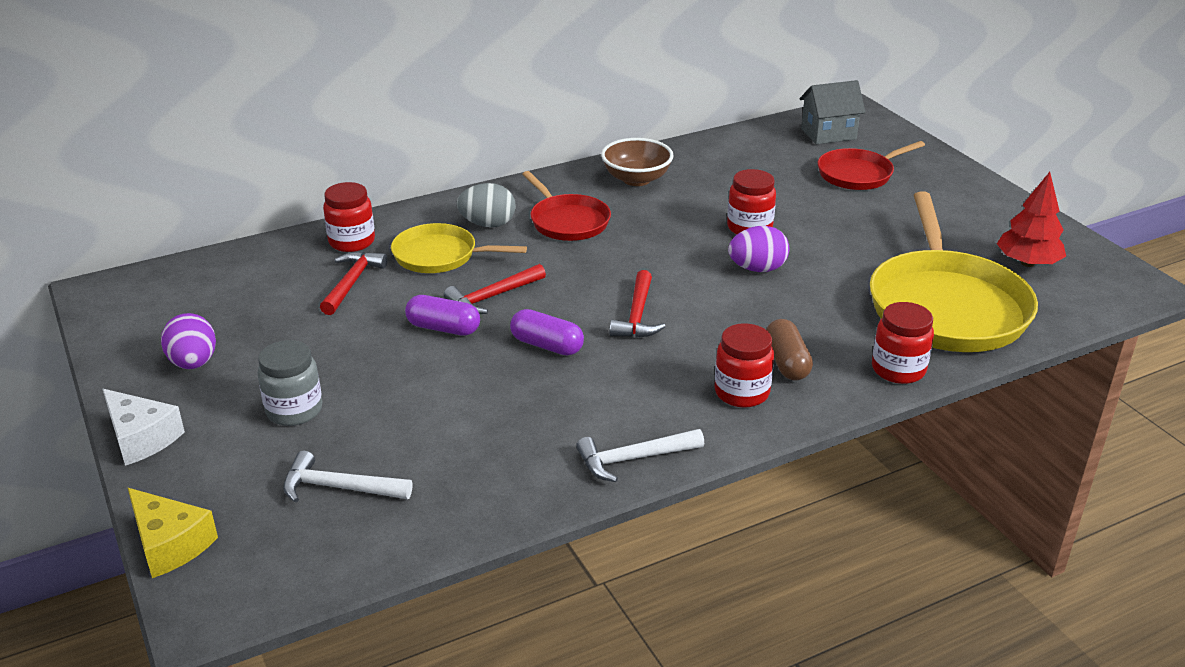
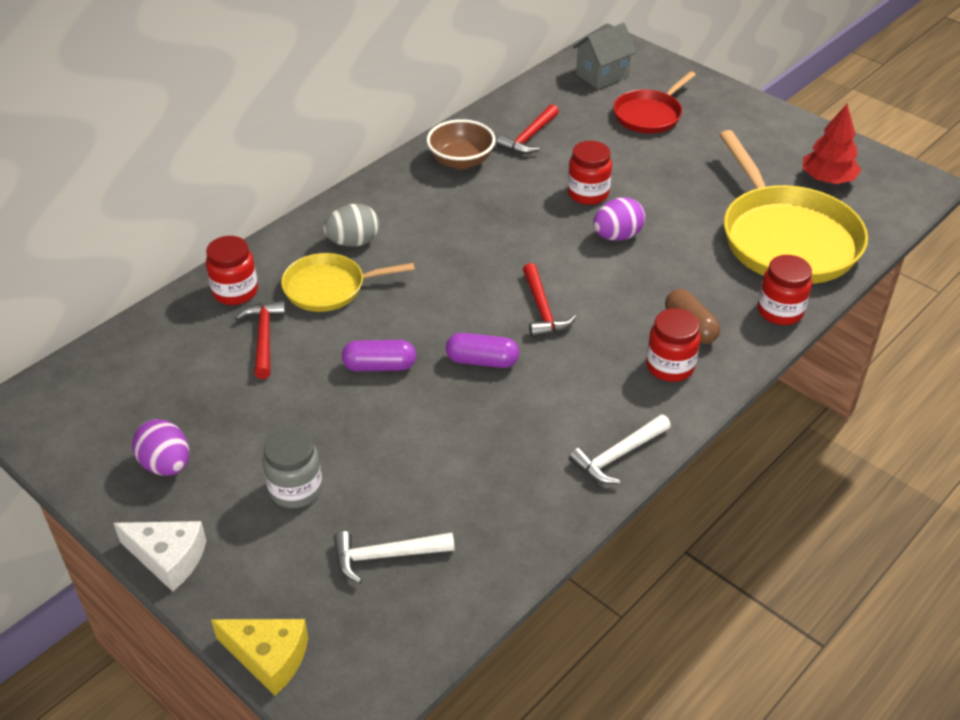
camera: 20 degrees left, 10 degrees up
(492, 297) = (404, 321): red hammer -> red hammer (529, 137)
(568, 221) = (425, 222): red pan -> none

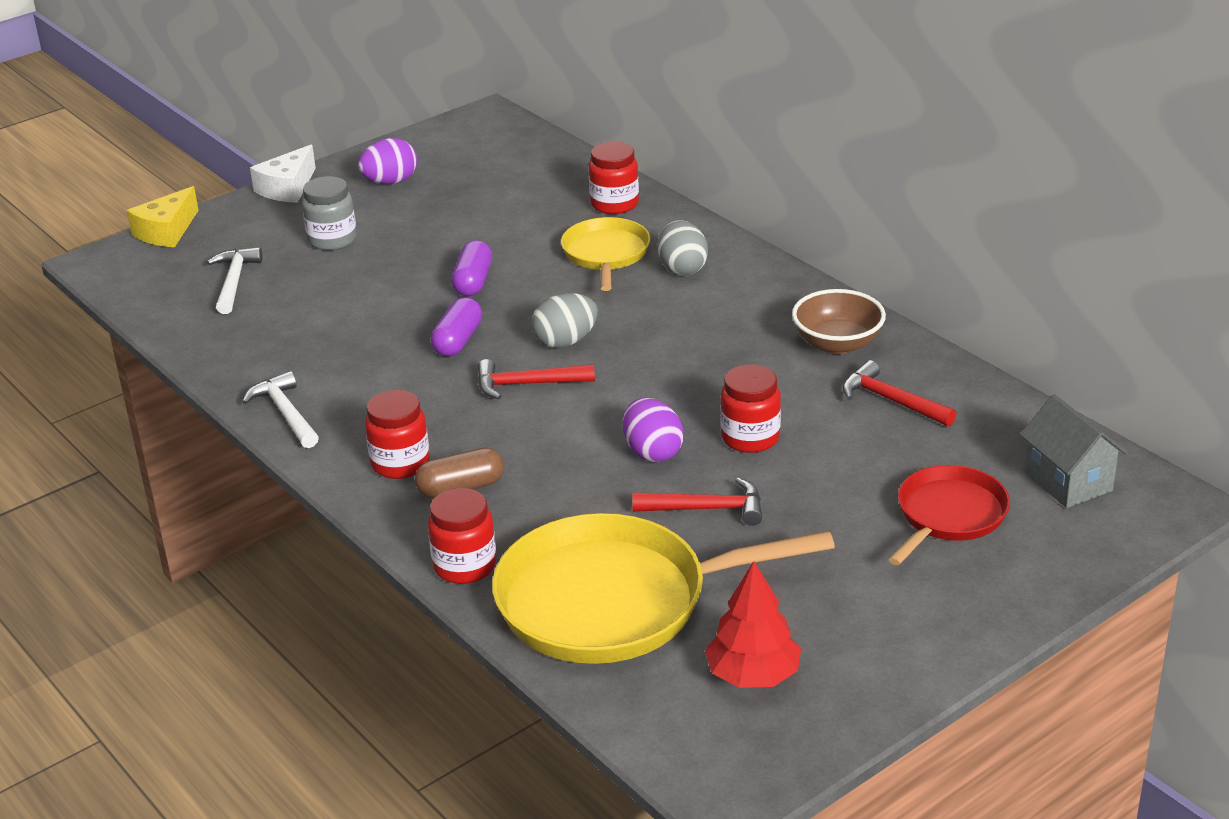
camera: 100 degrees right, 10 degrees down
(264, 338) = (538, 221): red hammer -> red hammer (707, 509)
(475, 296) = (565, 342): none -> grey egg
(649, 115) = (949, 515): red pan -> red pan turned 75 degrees clockwise

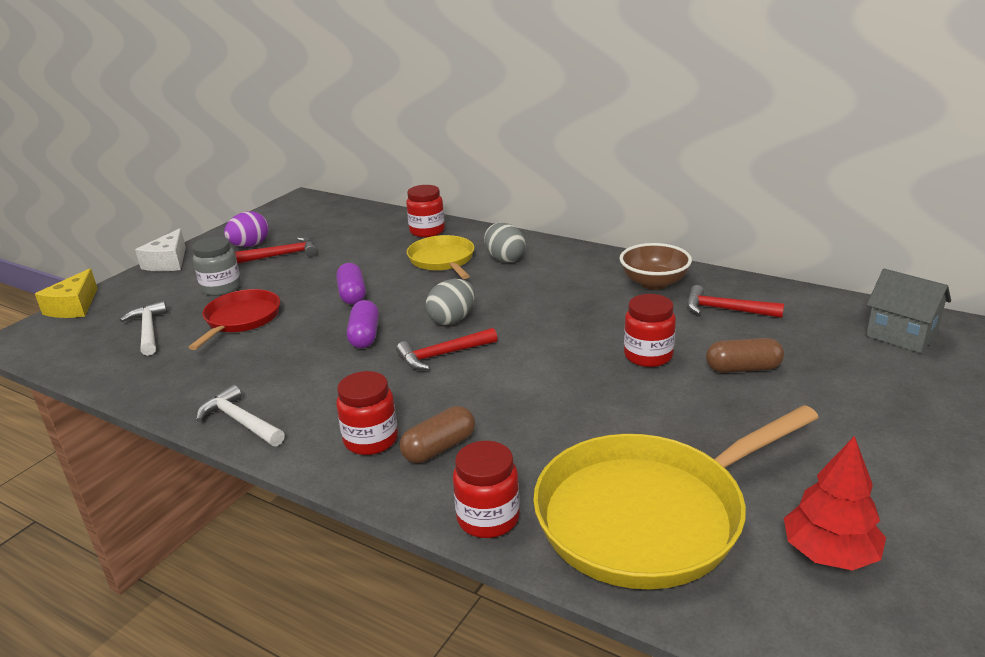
camera: 20 degrees left, 5 degrees down
(652, 452) = (581, 383): purple egg -> none
(707, 509) = (661, 416): red hammer -> red hammer (283, 255)
(843, 478) = (743, 368): none -> brown capsule
(949, 515) = (846, 377): red pan -> red pan (241, 319)

